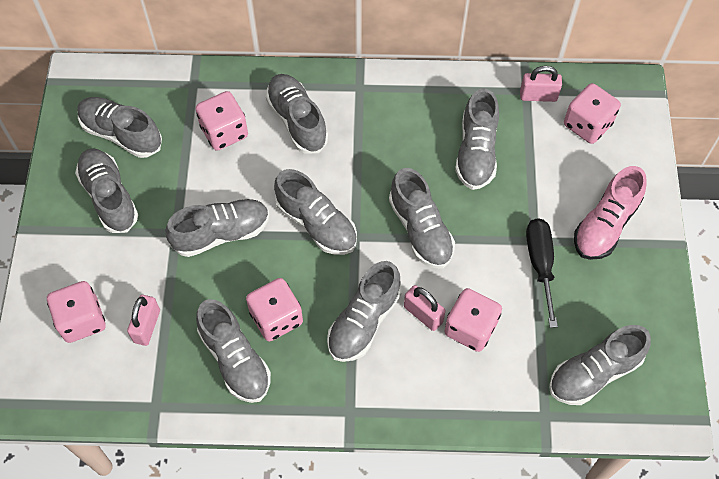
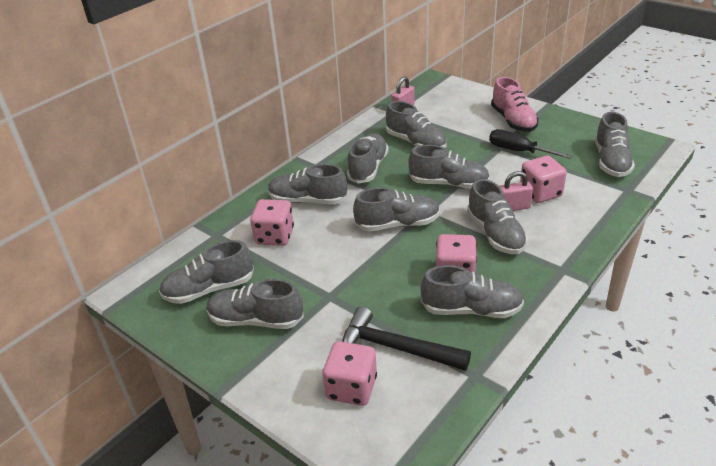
camera: 50 degrees left, 25 degrees down
(147, 326) = (396, 348): pink padlock -> black hammer
(221, 233) = (356, 272): grey shoe -> grey shoe (368, 168)
(587, 124) = (441, 102): pink dice -> none

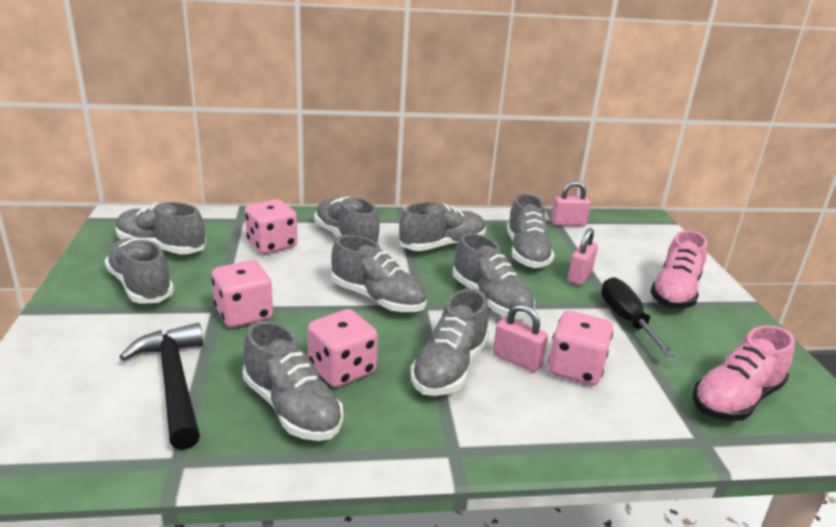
camera: 40 degrees right, 10 degrees down
(351, 388) = (85, 381): pink dice -> pink dice (244, 314)
(462, 140) = (579, 276): none -> pink padlock
(611, 161) = (735, 399): grey shoe -> pink shoe

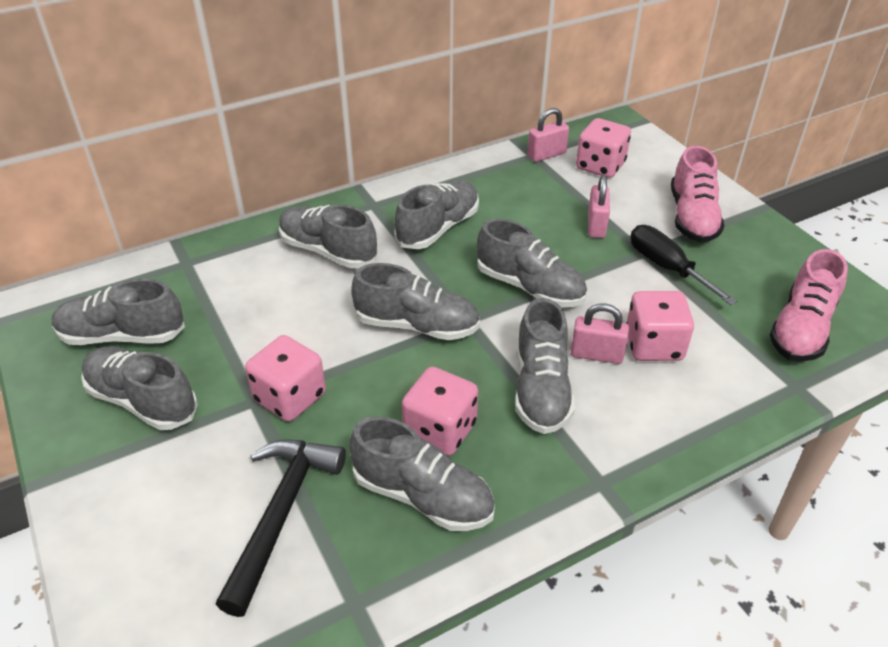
camera: 20 degrees left, 15 degrees up
(174, 383) = (281, 514): black hammer -> black hammer turned 60 degrees clockwise
(272, 244) = (251, 288): pink dice -> pink dice (600, 166)
(526, 253) = (528, 210): grey shoe -> none

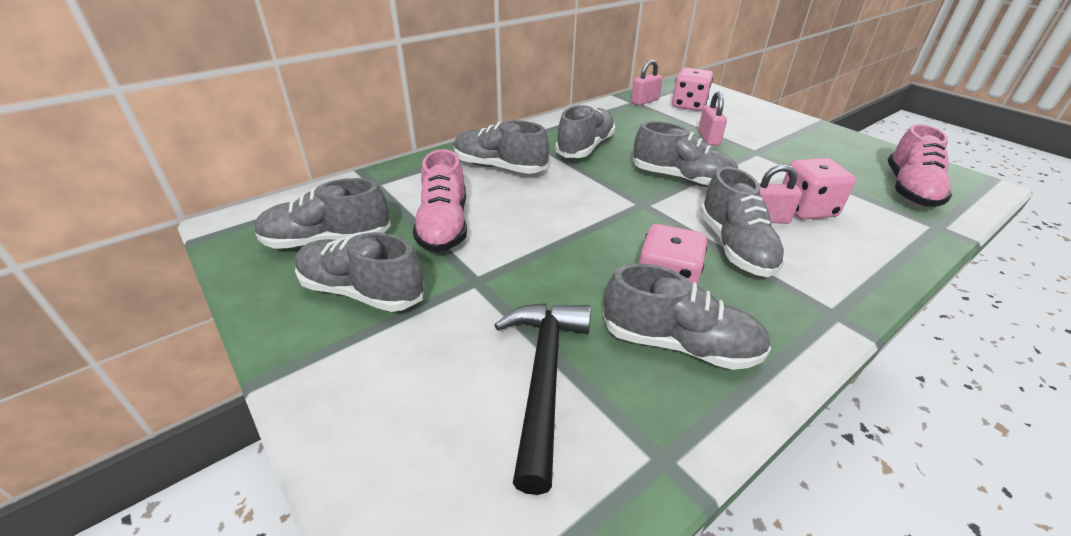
camera: 10 degrees left, 5 degrees down
(290, 397) = (510, 275): pink dice -> none
(417, 325) = (602, 211): grey shoe -> none
(667, 267) = (780, 159): black screwdriver -> none
(692, 217) = (776, 130): pink shoe -> pink shoe (444, 226)

